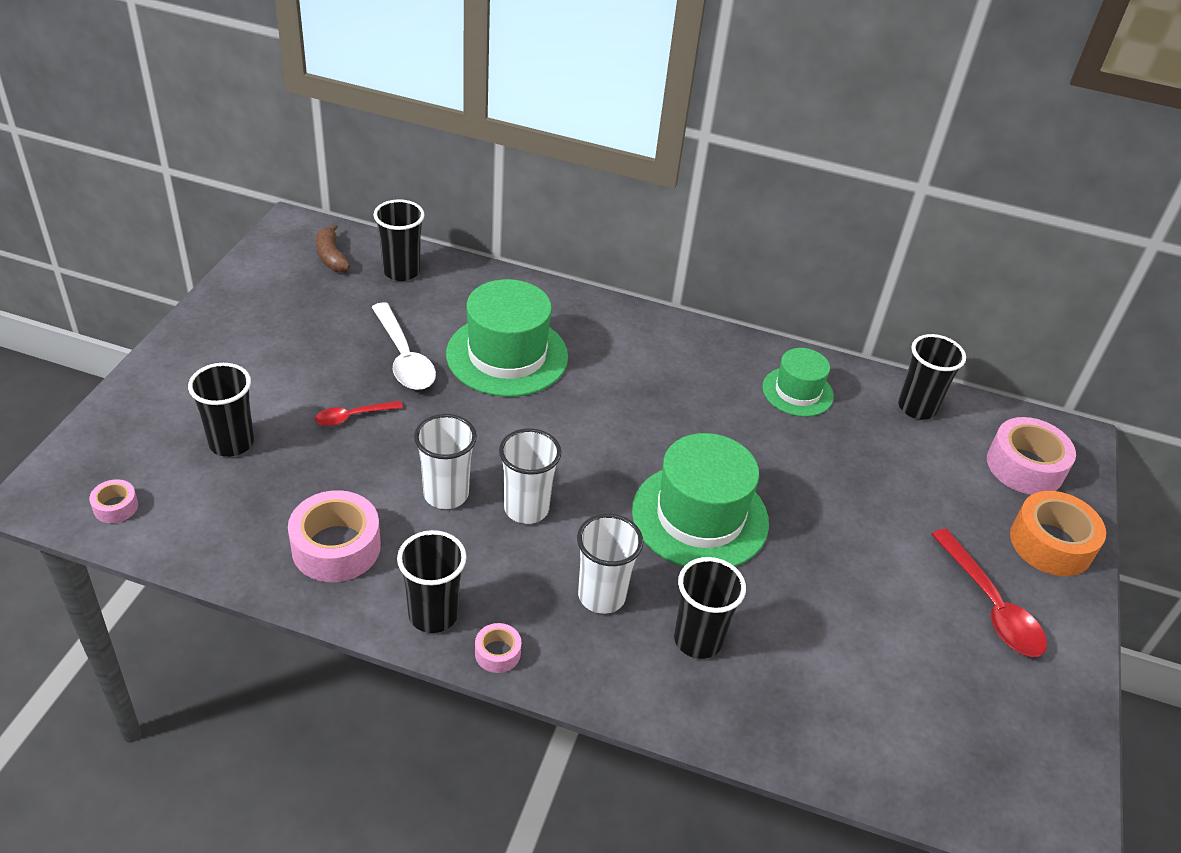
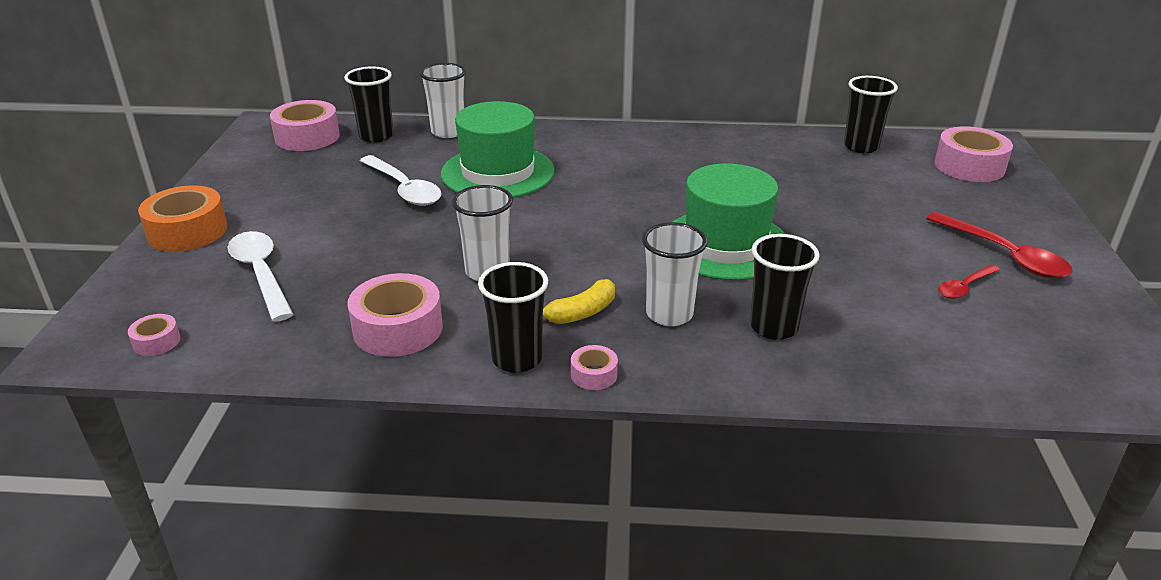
camera: 10 degrees left, 10 degrees down
(231, 443) = (261, 274): black cup -> white spoon
(331, 257) = (307, 137): brown banana -> pink tape
(352, 417) = (373, 235): red spoon -> red spoon (964, 287)
(516, 572) = (581, 313): none -> yellow banana
(526, 508) = (567, 268): white cup -> white cup (448, 132)
(797, 392) = (759, 153): green hat -> none
(1051, 543) = (1023, 208): orange tape -> orange tape (187, 231)

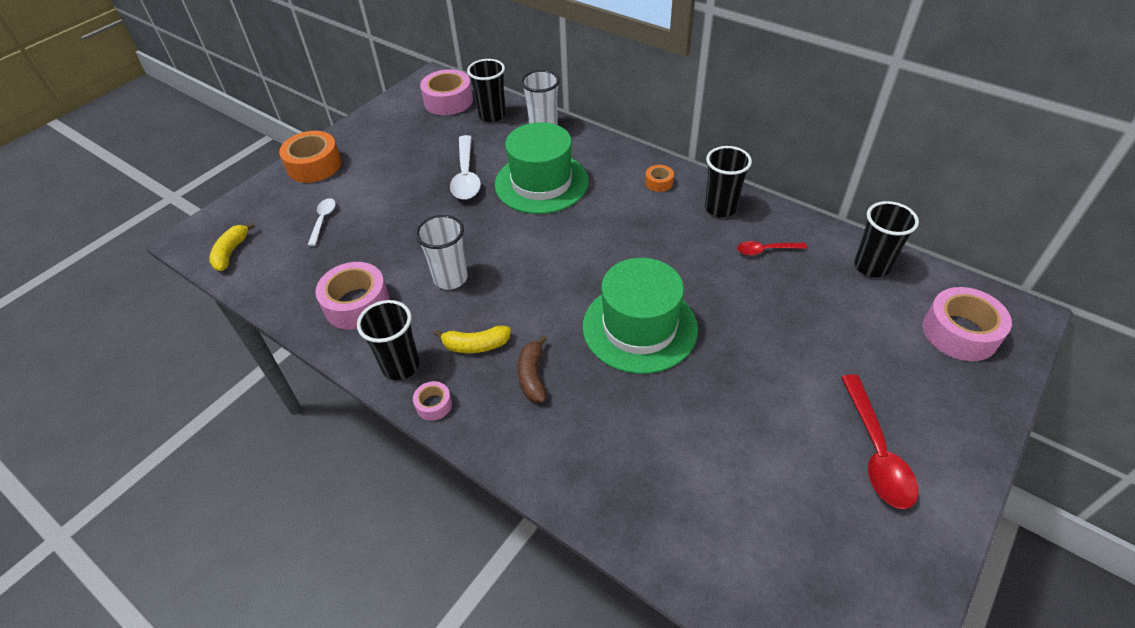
camera: 35 degrees right, 15 degrees up
(156, 342) = (231, 252): pink tape -> yellow banana
(261, 274) = (323, 220): white spoon -> white spoon, size x0.57
(617, 142) = (659, 182): none -> orange tape
(669, 314) = (532, 376): white cup -> brown banana
(773, 327) = (595, 427): black cup -> black cup (720, 208)
(964, 287) = (796, 467): red spoon -> red spoon (765, 250)

